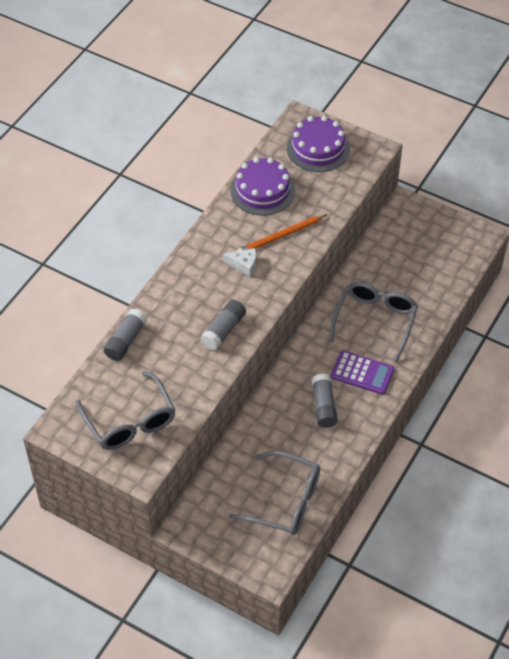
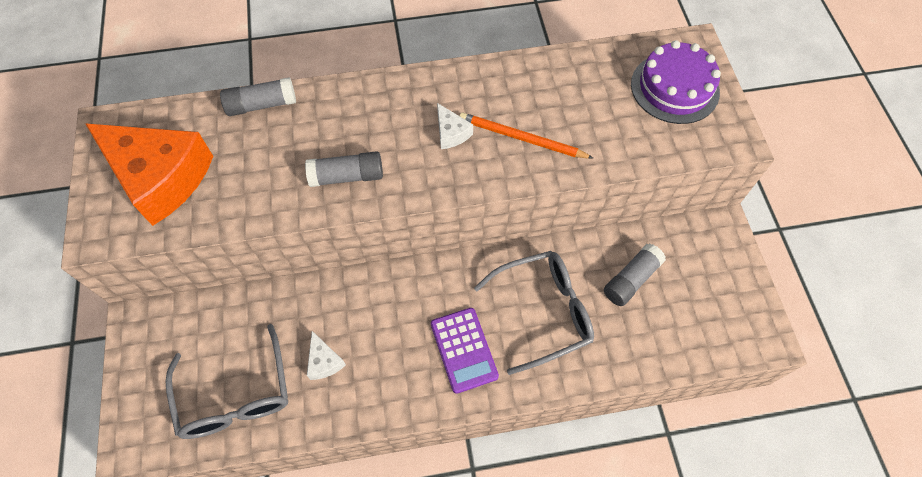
camera: 50 degrees right, 10 degrees up
(129, 420) = (160, 177): grey glasses -> orange cheese
(262, 190) = (565, 81): purple cake -> none
(305, 444) = (324, 361): none -> white cheese
(323, 406) = (388, 343): grey glue stick -> grey glue stick (631, 279)

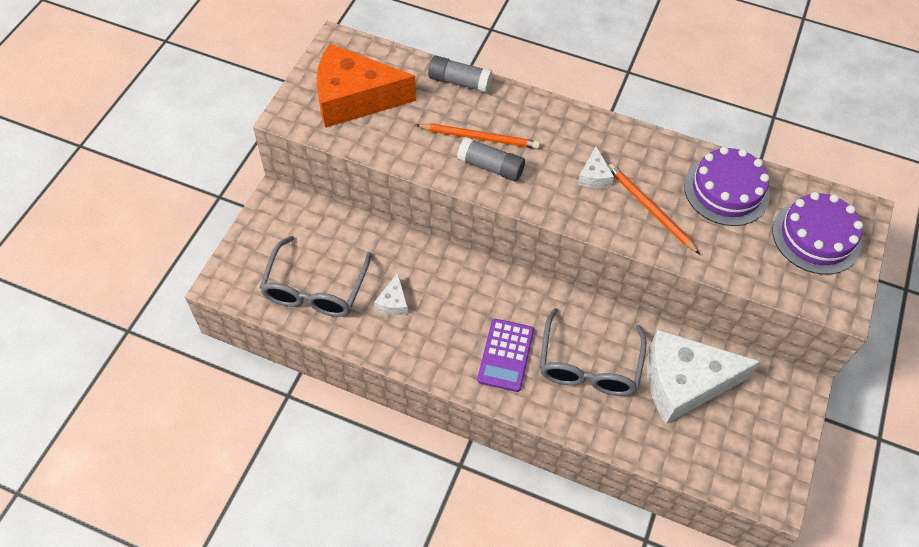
camera: 30 degrees right, 5 degrees down
(160, 177) = (354, 98): orange cheese -> orange cheese turned 120 degrees clockwise
(318, 152) = (480, 138): none -> orange pencil
(542, 312) = (589, 364): grey glasses -> grey glasses turned 90 degrees clockwise
(575, 85) = (726, 191): none -> purple cake
(631, 279) = (684, 382): grey glue stick -> white cheese

